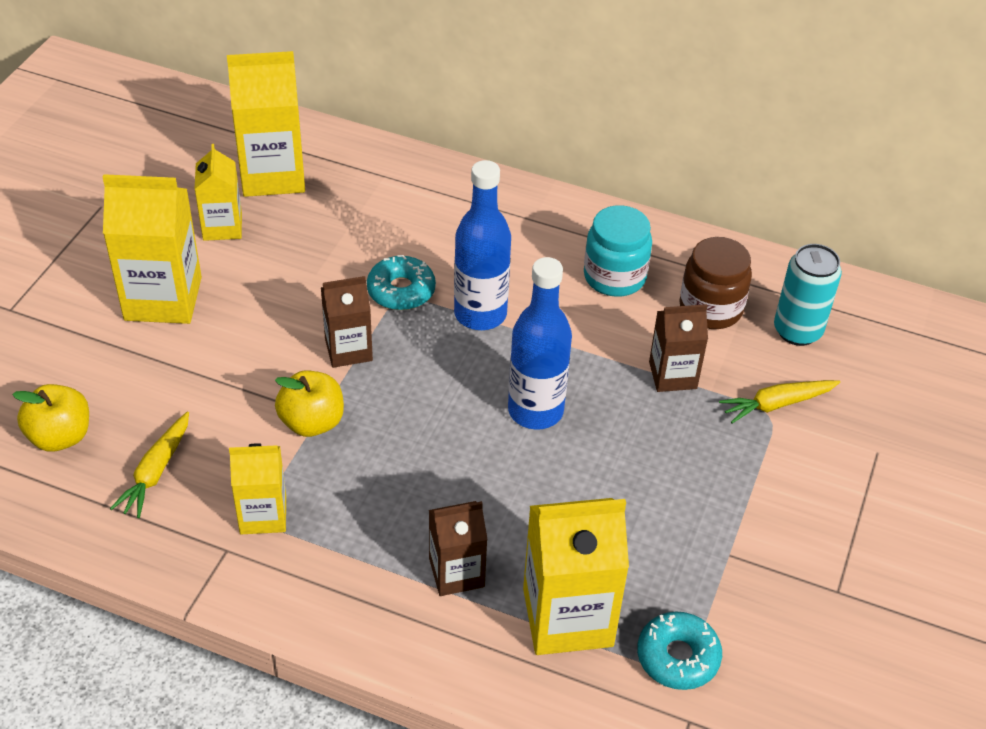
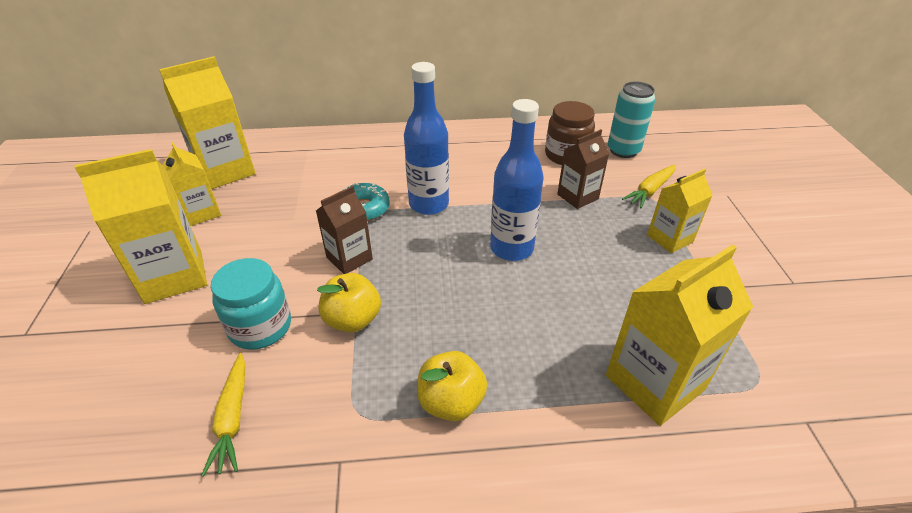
camera: 25 degrees left, 5 degrees down
(60, 436) = (118, 427): yellow apple -> yellow apple (451, 402)
(263, 515) = (355, 413): yellow carton -> yellow carton (670, 238)
(456, 573) = (547, 387): brown carton -> none
(614, 277) = (497, 157): turquoise jar -> turquoise jar (260, 327)
(677, 657) = (751, 375): turquoise donut -> none

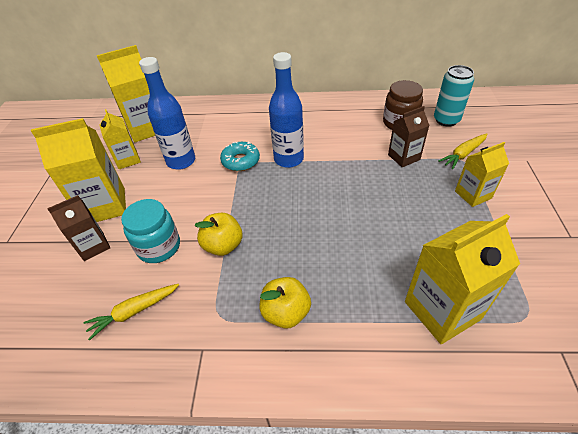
camera: 10 degrees right, 5 degrees up
(233, 418) = (134, 312): yellow carrot -> yellow carrot turned 60 degrees clockwise
(349, 258) = (226, 199): brown carton -> brown carton (93, 246)
(511, 248) = (346, 197): blue bottle -> blue bottle (181, 161)

